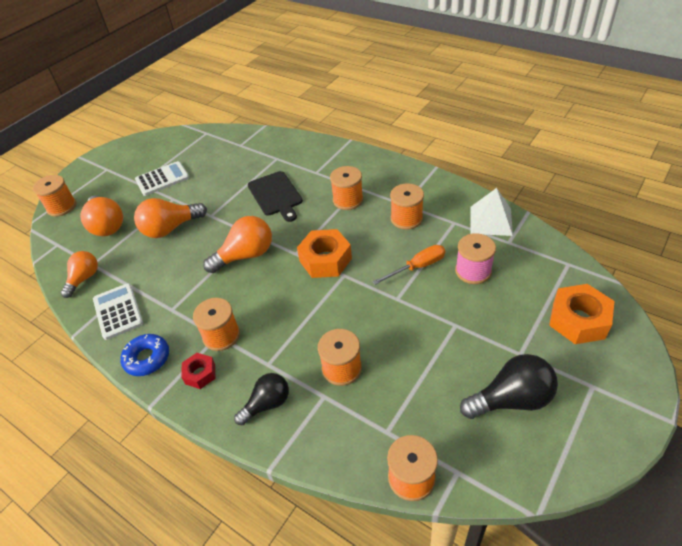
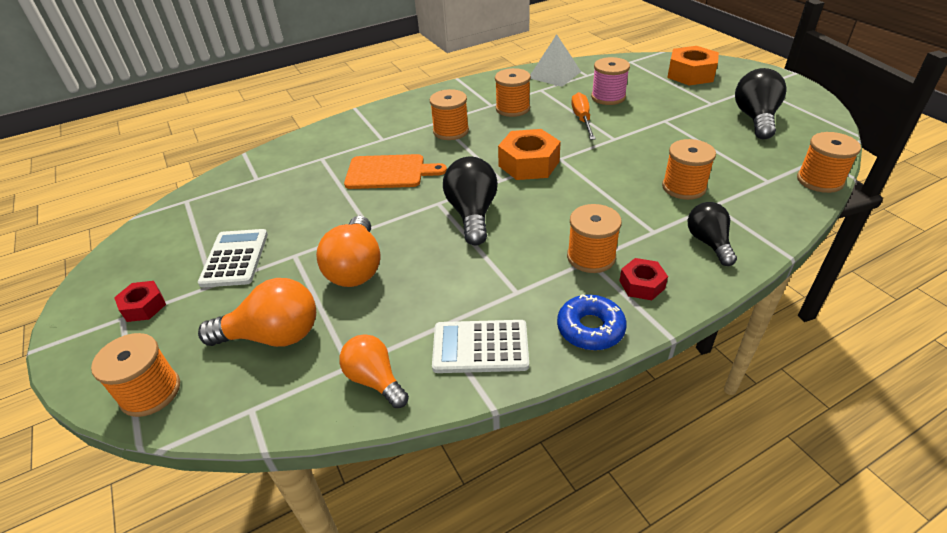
camera: 65 degrees left, 5 degrees down
(116, 171) = (144, 306): none -> red nut
(245, 255) = (472, 214): orange light bulb -> black light bulb
(276, 195) = (389, 172): black cutting board -> orange cutting board

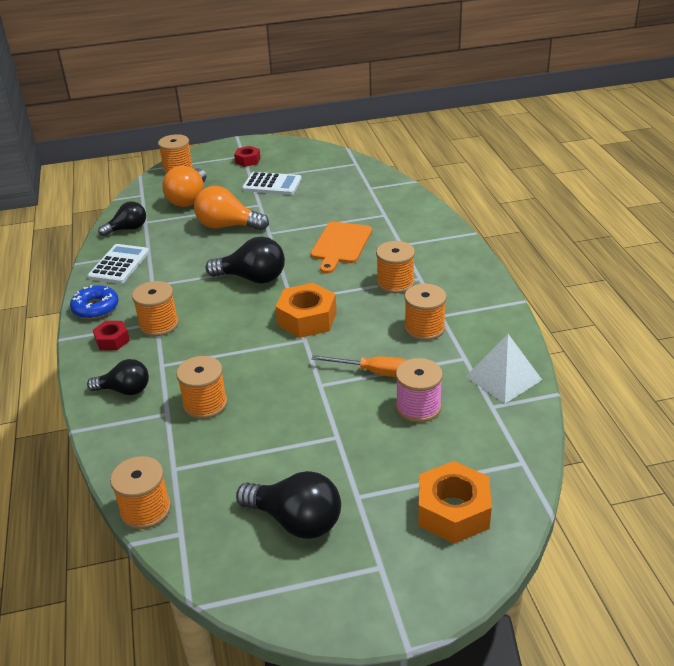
camera: 105 degrees right, 5 degrees down
(375, 380) = (127, 229): orange light bulb -> black light bulb

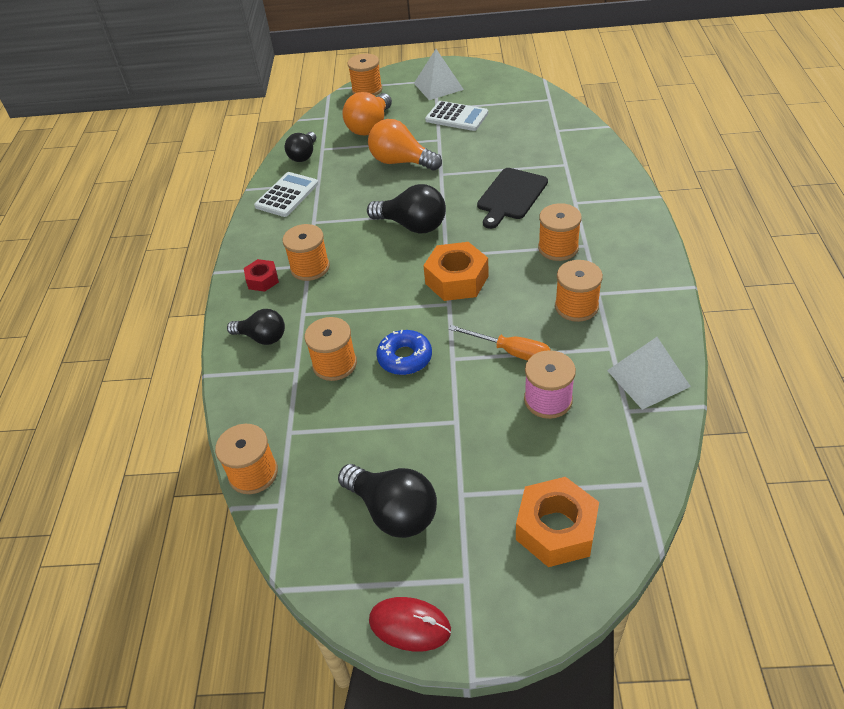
camera: 15 degrees right, 10 degrees up
(95, 308) = (255, 241): blue donut -> blue donut (405, 358)
(127, 229) = (304, 155): black light bulb -> black light bulb turned 120 degrees clockwise
(247, 160) = (438, 86): red nut -> white pyramid
(337, 614) = (410, 625): none -> red mouse
(341, 245) = (511, 196): orange cutting board -> black cutting board

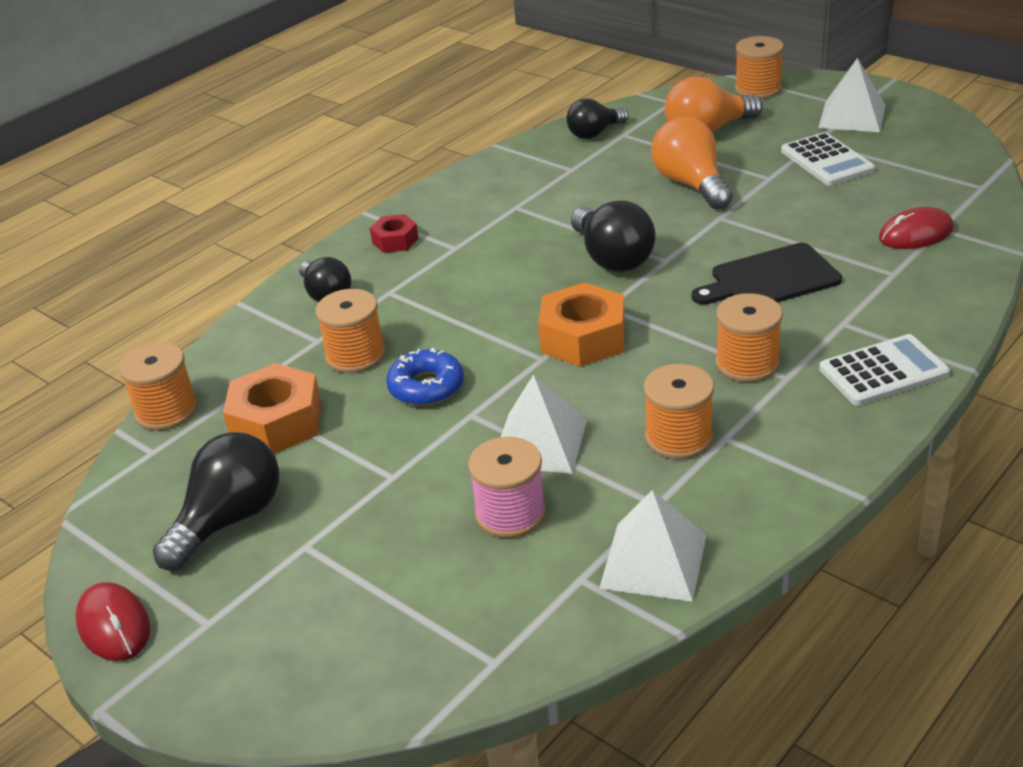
camera: 40 degrees right, 10 degrees down
(287, 195) = (525, 168): white calculator -> white calculator (883, 371)
(310, 267) = (453, 251): orange spool -> none
(393, 511) = (229, 520): black light bulb -> black light bulb turned 135 degrees counterclockwise
(511, 352) = (539, 443): orange screwdriver -> white pyramid
(550, 138) = (916, 234): none -> red mouse
(556, 529) = (345, 639): orange nut -> orange nut (277, 422)

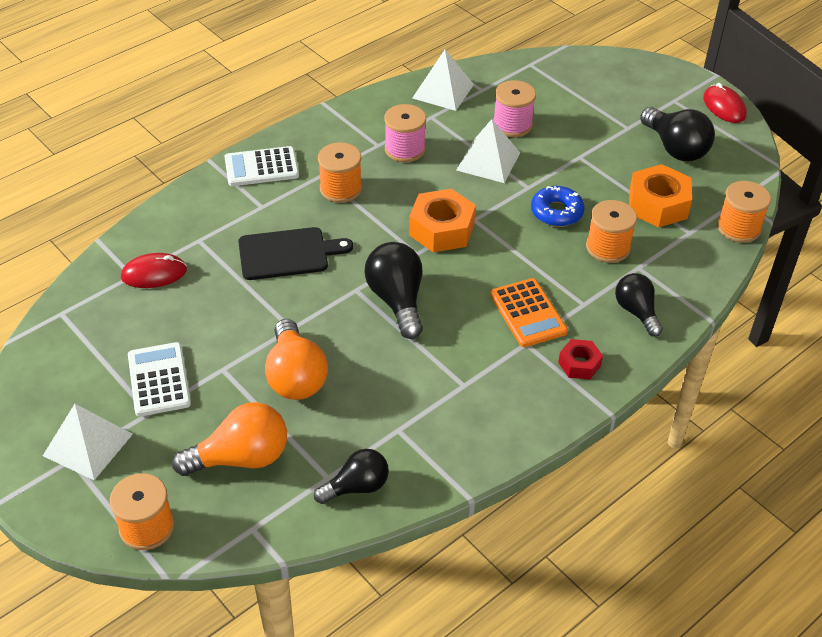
camera: 175 degrees left, 10 degrees up
(229, 520) = (675, 148): black light bulb -> black light bulb turned 75 degrees counterclockwise
(456, 272) = (527, 313): none -> orange calculator
(678, 437) = (405, 149): orange spool -> pink spool

